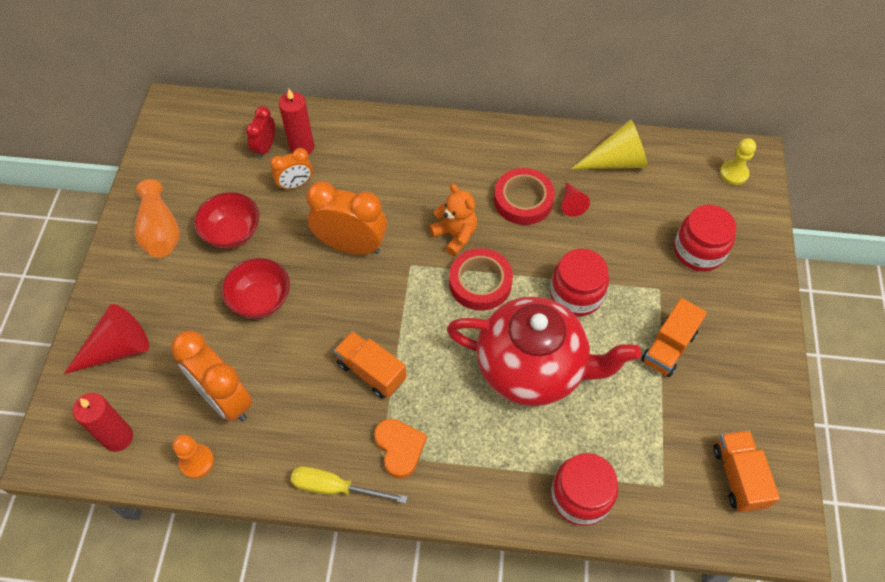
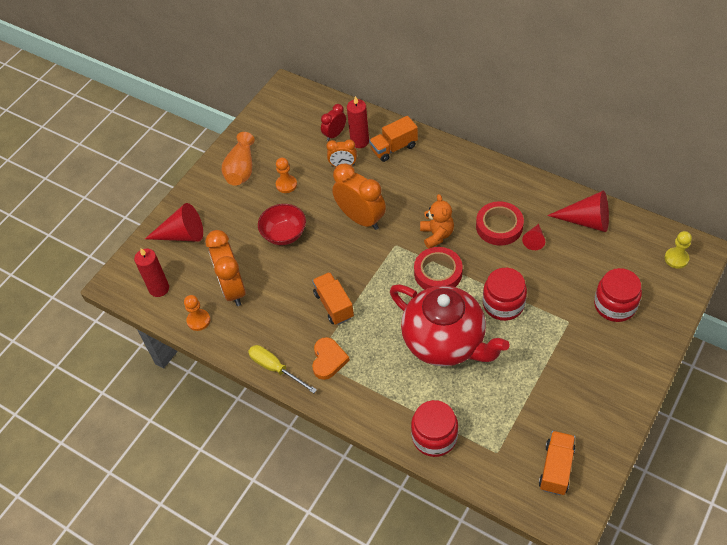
camera: 30 degrees right, 5 degrees down
(232, 233) = (286, 185): red bowl -> orange pawn
(617, 161) = (586, 221): yellow cone -> red cone
(668, 347) = (553, 364): orange truck -> orange truck (394, 148)

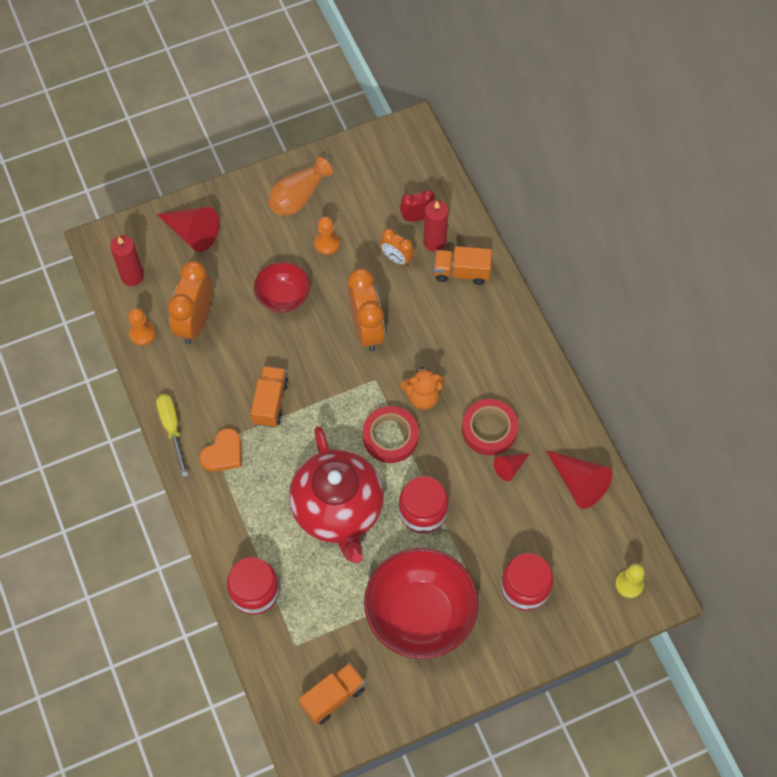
camera: 30 degrees right, 10 degrees up
(437, 235) = (422, 397): orange teddy bear -> orange teddy bear turned 60 degrees clockwise
(563, 370) = (420, 614): none -> red bowl

